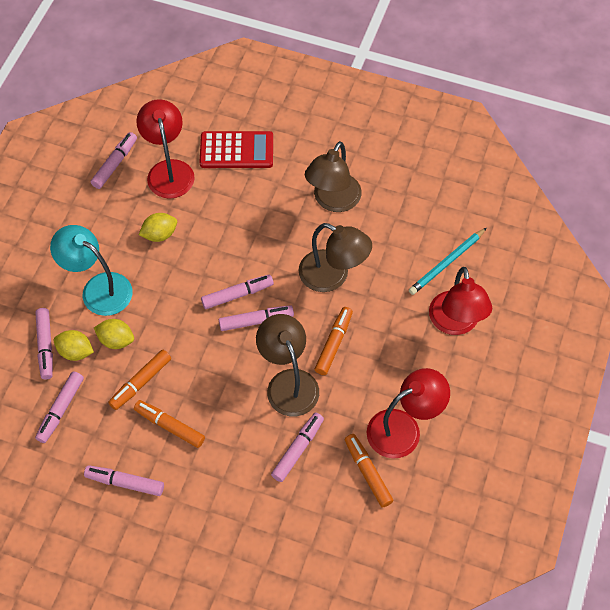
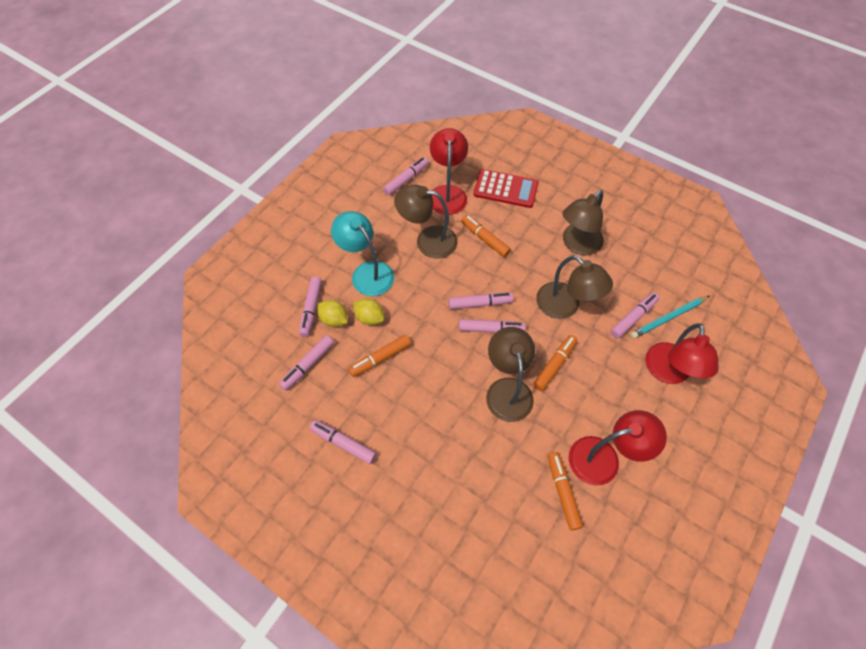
camera: 15 degrees right, 0 degrees up
(160, 234) = (427, 241): yellow lemon -> brown lamp
(170, 426) = (395, 402): orange marker -> orange marker (485, 239)
(298, 449) = (503, 453): pink marker -> pink marker (633, 318)

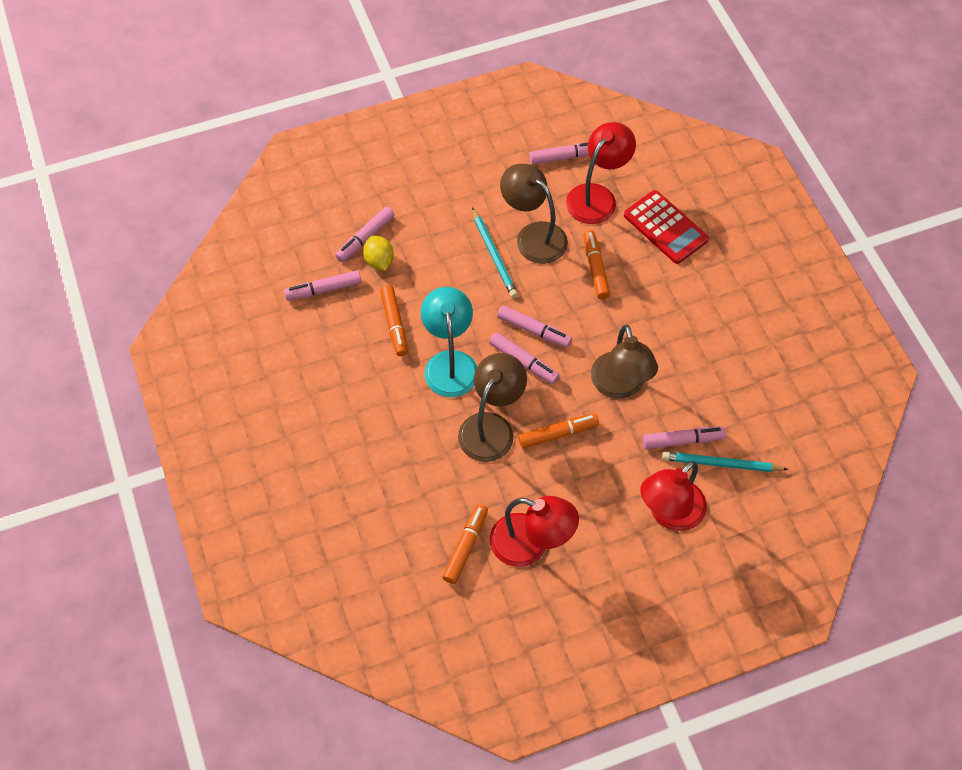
camera: 35 degrees right, 0 degrees up
(343, 443) = (303, 379): pink marker -> none
(367, 272) = (446, 233): turquoise lamp -> turquoise lamp (450, 363)
(370, 318) = (414, 280): yellow lemon -> none
(380, 358) = (394, 324): orange marker -> orange marker turned 105 degrees counterclockwise
(412, 268) = (494, 255): none -> turquoise pencil
(577, 245) = (691, 332): brown lamp -> none

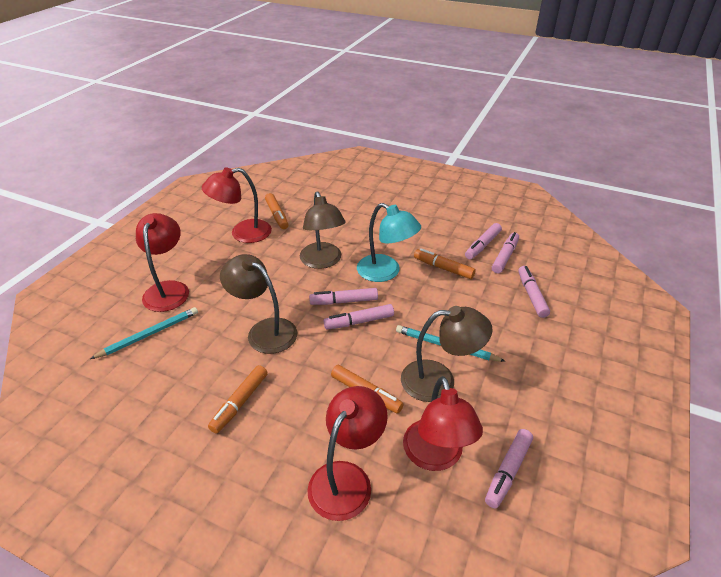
camera: 135 degrees right, 20 degrees down
(379, 261) = (503, 290): yellow lemon -> none
(558, 434) = (279, 282): orange marker -> orange marker (240, 403)
(665, 227) = (347, 478): red calculator -> red lamp
(682, 440) = (189, 329): pink marker -> pink marker (482, 245)

